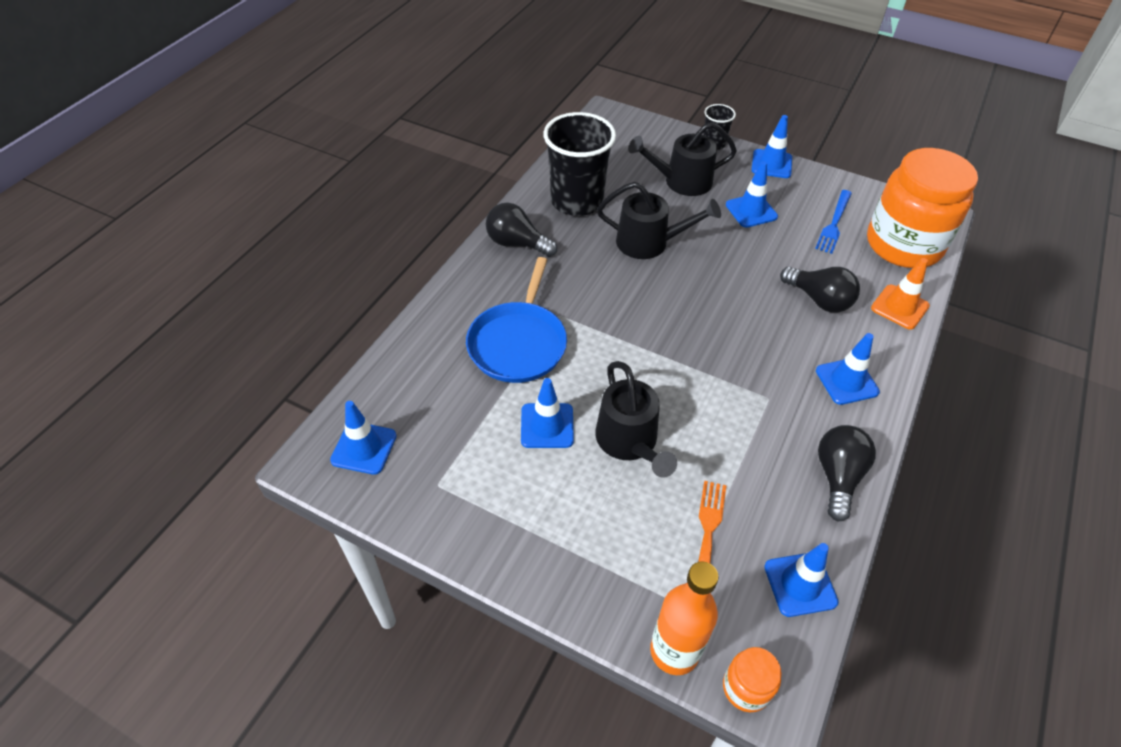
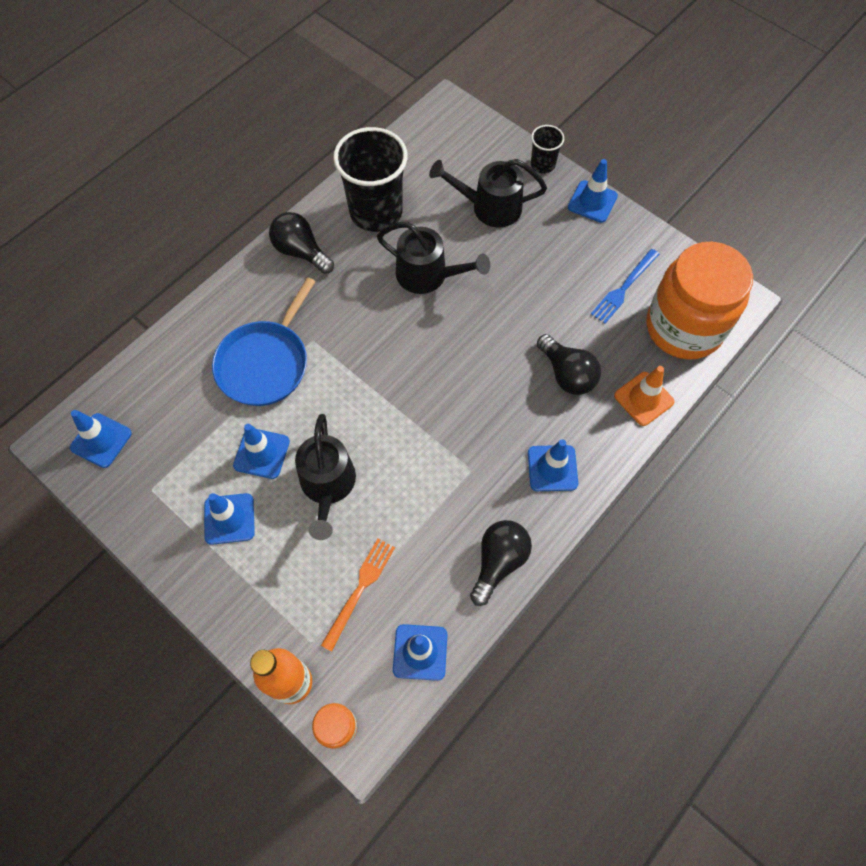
camera: 15 degrees right, 15 degrees up
(751, 211) = (545, 256): blue traffic cone -> blue traffic cone (229, 519)

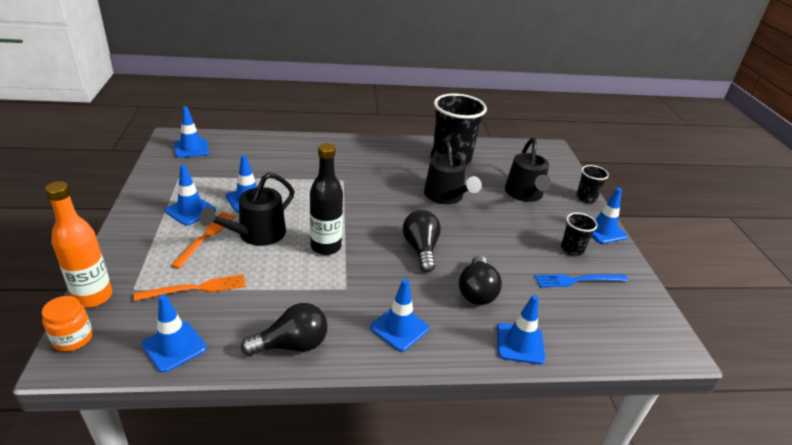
camera: 40 degrees right, 30 degrees down
(265, 363) = (306, 172): blue pan -> none
(289, 533) = (206, 237): none -> orange fork
(301, 252) = (388, 149): black light bulb -> black light bulb (421, 249)
(402, 441) = (326, 247): none -> black bottle
(489, 207) = (525, 194): black watering can -> black watering can turned 135 degrees counterclockwise
(589, 251) = (572, 249): none -> black cup
(643, 399) = (520, 343): orange traffic cone -> blue traffic cone
(684, 327) = (604, 330): orange jar -> none

